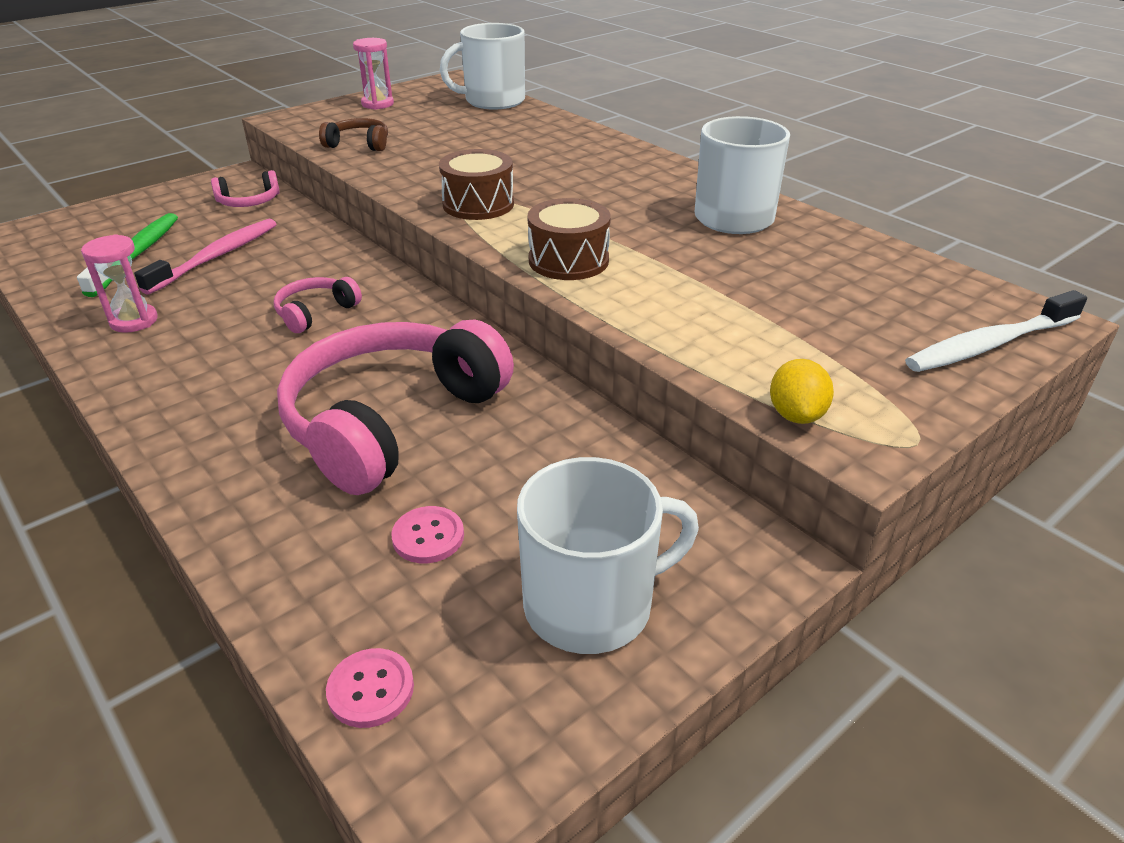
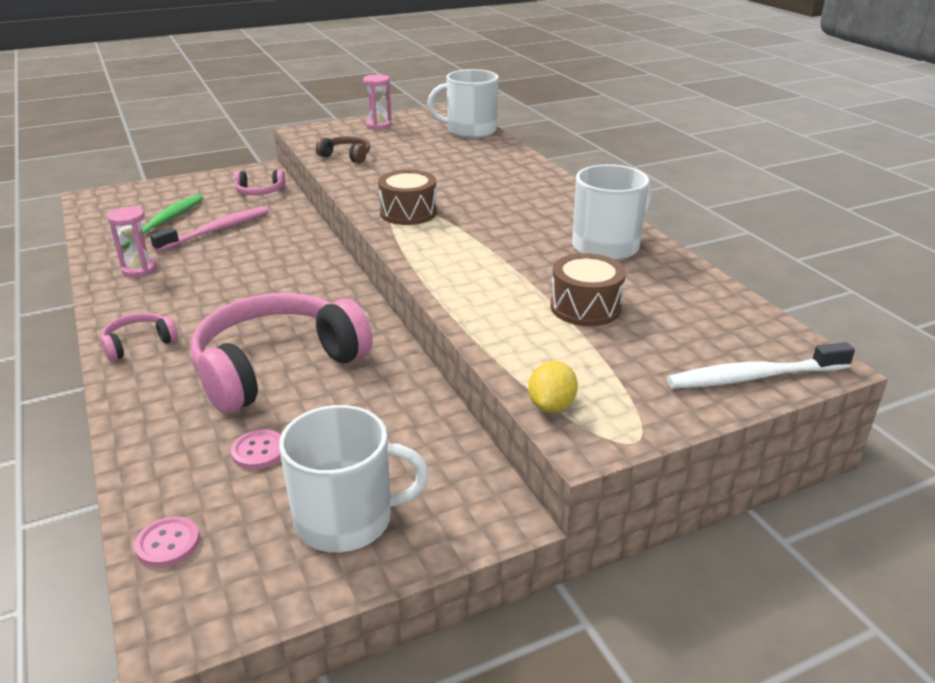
camera: 15 degrees right, 5 degrees down
(315, 313) = (264, 280): pink headphones -> pink headphones (139, 344)
(568, 260) = (450, 264): brown drum -> brown drum (585, 307)

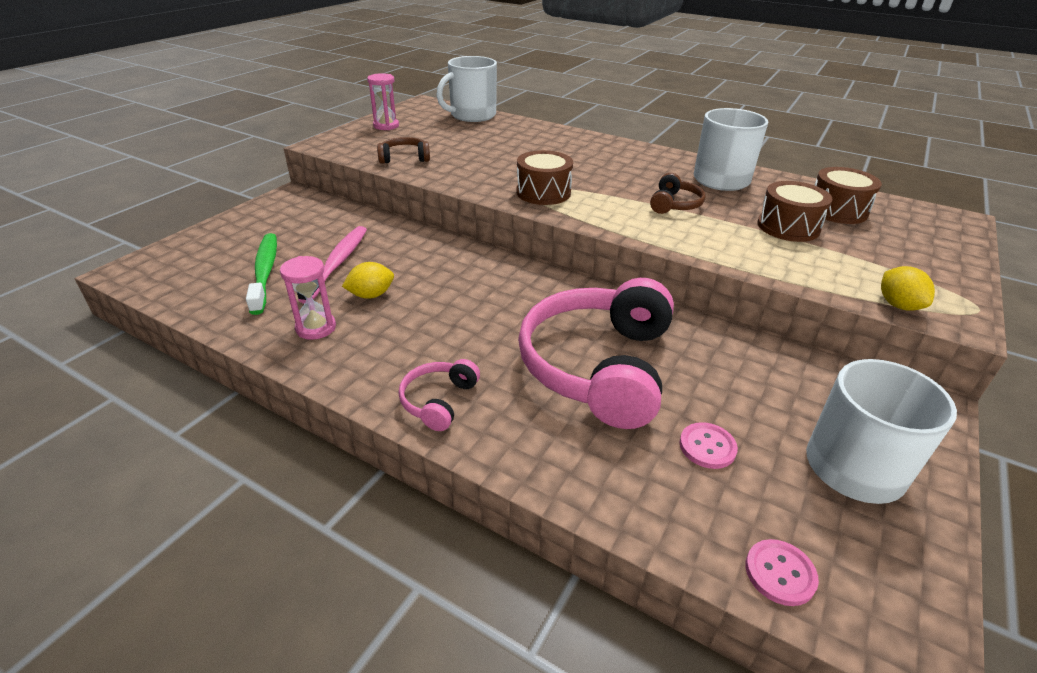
camera: 35 degrees left, 5 degrees up
(204, 260) = (371, 295): none -> yellow lemon
(260, 191) = (322, 215): pink headphones -> none
(509, 255) = (674, 204): none -> brown headphones
(677, 310) = (837, 210): none -> brown drum
(754, 377) = (948, 239): white toothbrush -> none

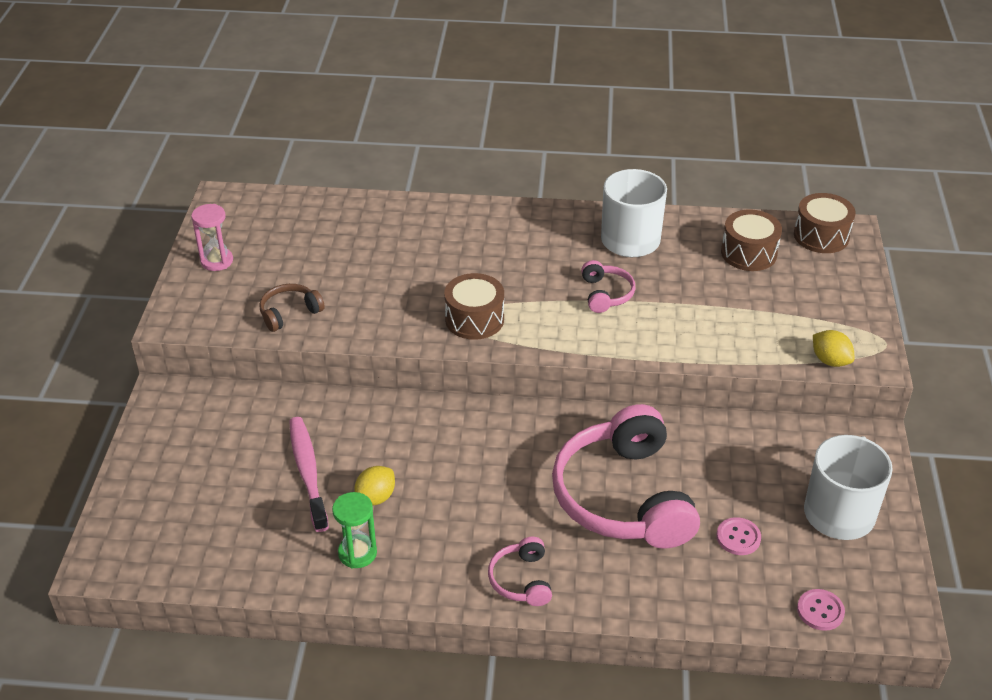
camera: 25 degrees left, 5 degrees up
(265, 272) = (245, 511): green toothbrush -> none
(316, 328) = (357, 553): pink hourglass -> green hourglass
(472, 115) = (301, 207): white mug -> none
(674, 204) = (606, 294): brown headphones -> pink headphones
(788, 227) = (716, 292): brown drum -> brown drum (821, 236)

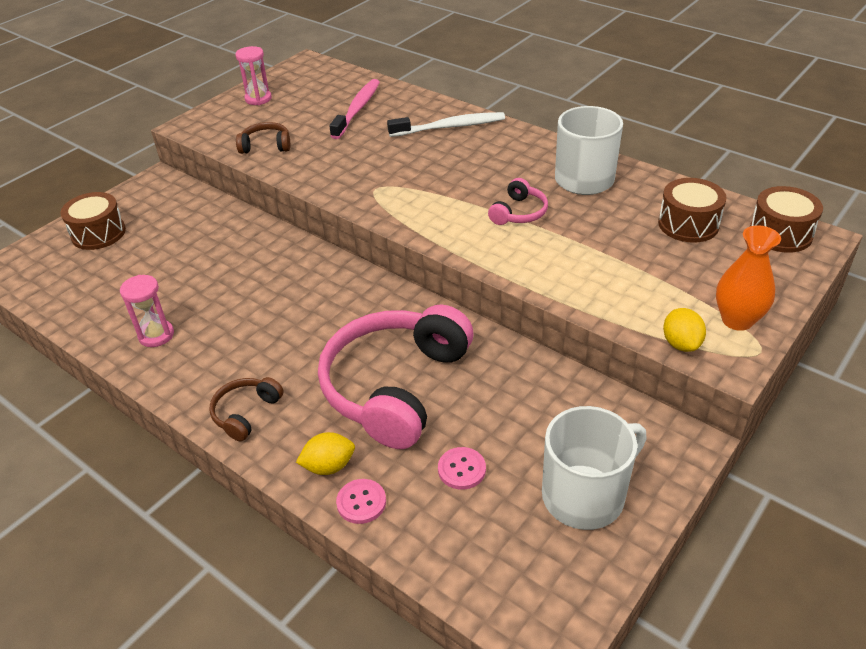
camera: 35 degrees right, 0 degrees up
(308, 473) = (187, 265): pink toothbrush -> pink toothbrush (357, 109)
(357, 553) = (156, 335): green hourglass -> pink hourglass
(375, 497) = (211, 302): yellow lemon -> yellow lemon (329, 466)
(456, 227) = (449, 127): none -> white toothbrush
(474, 319) = (391, 195): brown drum -> brown drum (98, 233)
(521, 580) = (246, 413): pink headphones -> brown headphones
(820, 611) = (473, 578): pink button -> pink button (361, 502)
(851, 324) = (737, 320): none -> orange vase

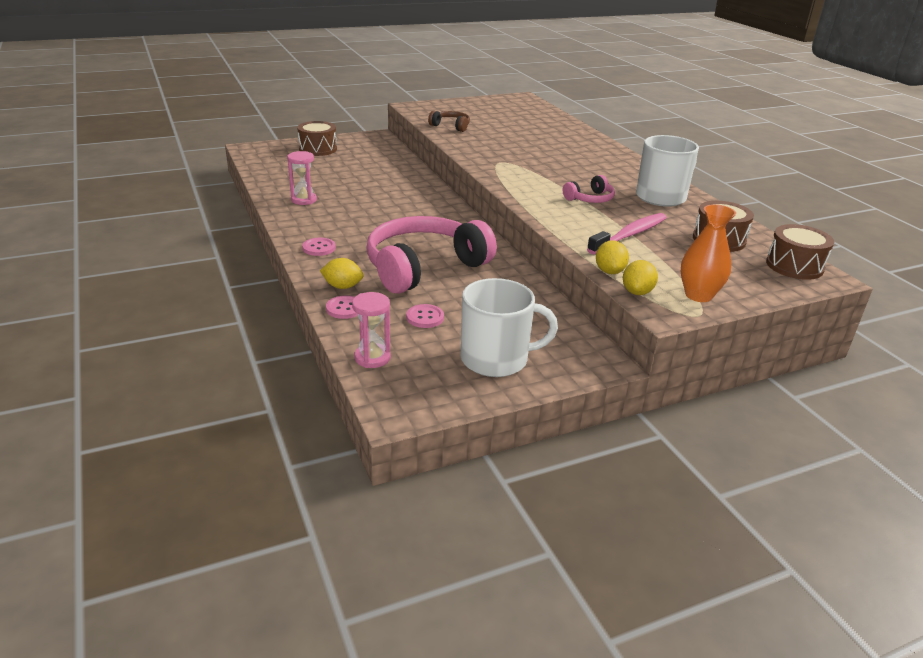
camera: 25 degrees right, 10 degrees down
(246, 413) = (319, 248): brown headphones -> pink button
(258, 99) = (470, 105): pink hourglass -> pink hourglass (372, 358)
(357, 109) = (531, 125): pink toothbrush -> pink toothbrush (629, 235)
(449, 127) = (588, 148): white toothbrush -> none
(630, 323) = (609, 271): none -> yellow lemon

